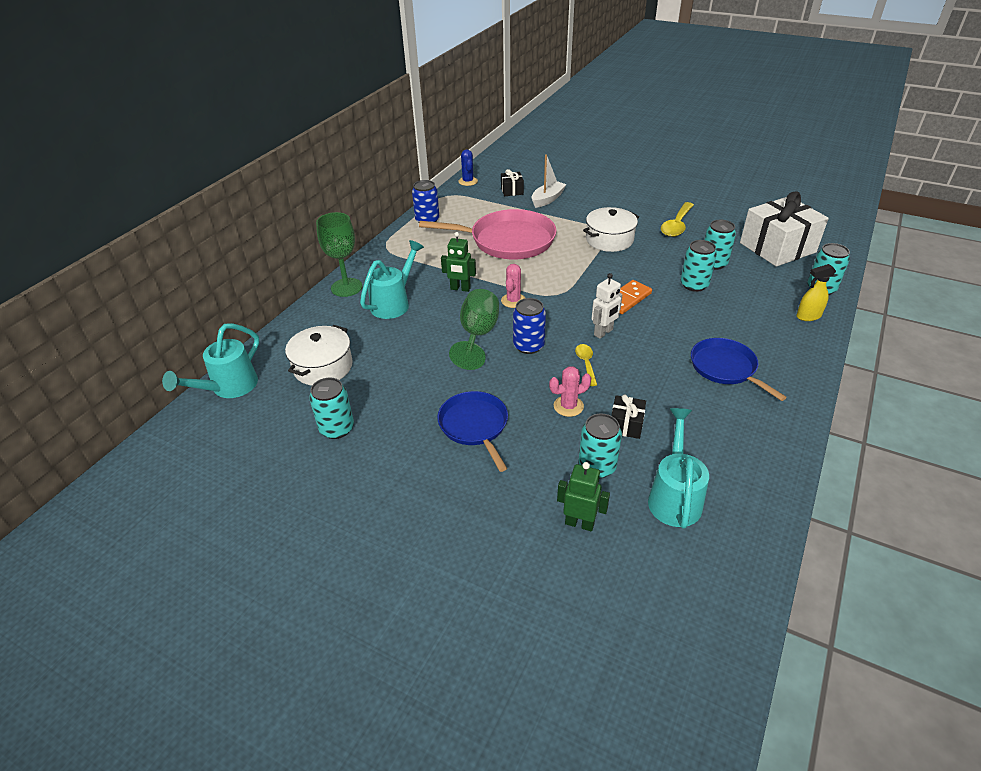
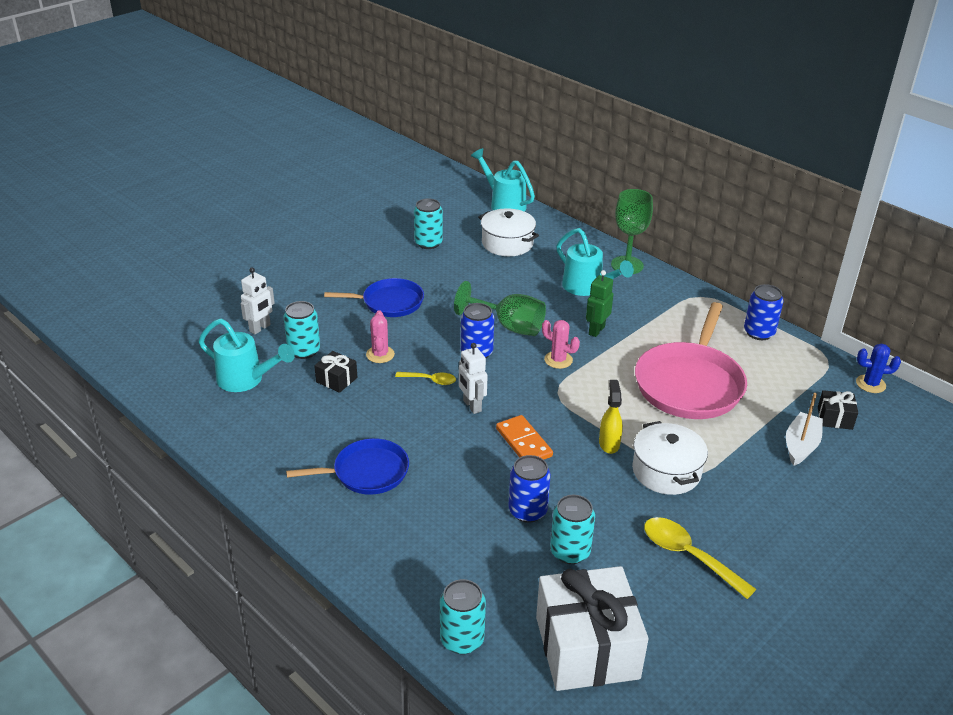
camera: 105 degrees right, 5 degrees down
(547, 199) = (801, 445): white boat -> white boat turned 120 degrees counterclockwise
(579, 523) = (260, 328): green robot -> white robot
(694, 285) = (527, 511): turquoise can -> blue can
(808, 316) = (412, 590): yellow spray bottle -> yellow spray bottle (609, 443)

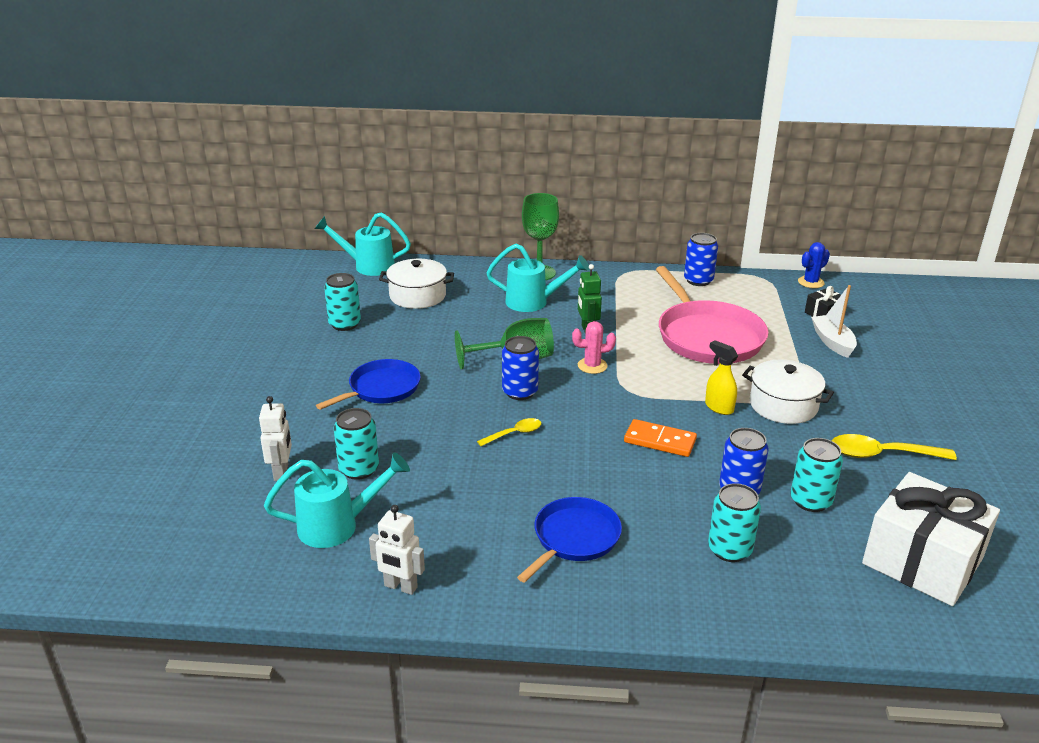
camera: 40 degrees left, 5 degrees down
(336, 380) = (429, 477): black gift -> none
(380, 354) = (438, 435): pink cactus -> none
(462, 639) = (842, 618): turquoise can -> turquoise can (729, 549)
(471, 406) = (579, 435): white robot -> white robot (400, 587)

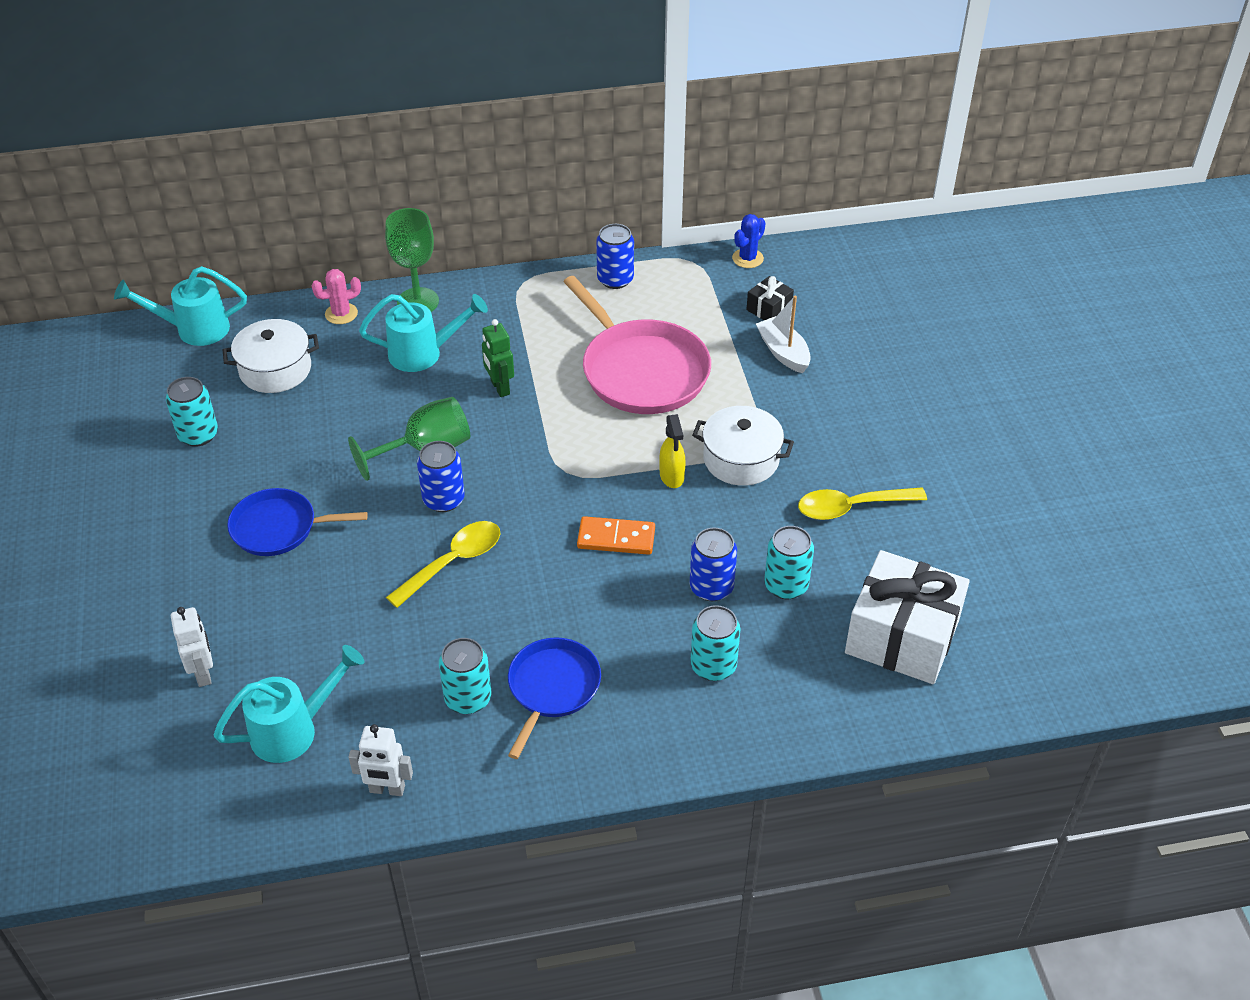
camera: 15 degrees left, 15 degrees up
(359, 469) = (291, 650): turquoise can -> turquoise can (468, 698)
(381, 388) = (278, 528): blue pan -> blue pan turned 120 degrees counterclockwise
(514, 434) = (453, 562): yellow spoon -> yellow spoon, size x1.70
(592, 366) = (518, 443): pink cactus -> pink cactus (341, 314)
(718, 407) = (672, 476): yellow spray bottle -> yellow spray bottle turned 135 degrees counterclockwise

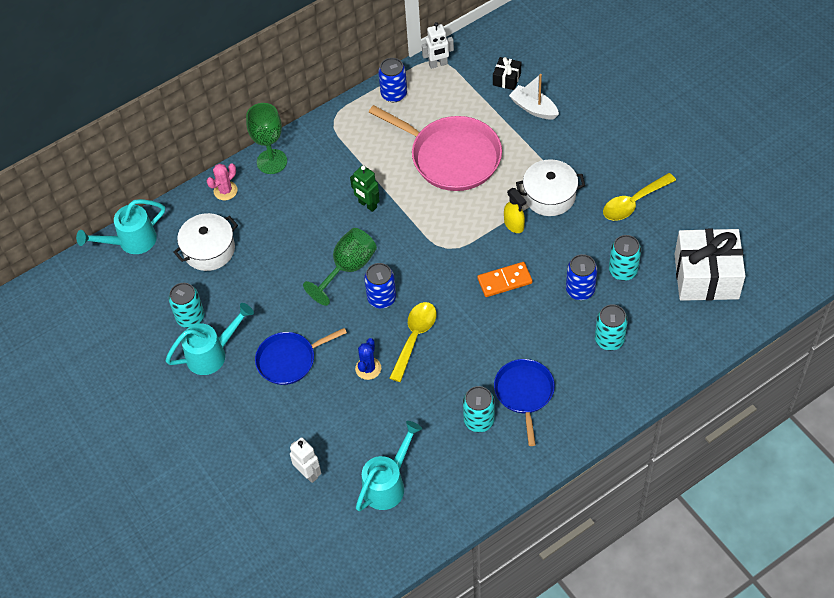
camera: 20 degrees left, 10 degrees up
(387, 789) = (467, 495): white robot -> white robot (438, 64)
(423, 353) = (301, 199): turquoise watering can -> turquoise watering can (212, 354)
(747, 258) = (471, 45): blue cactus -> blue cactus (368, 368)

